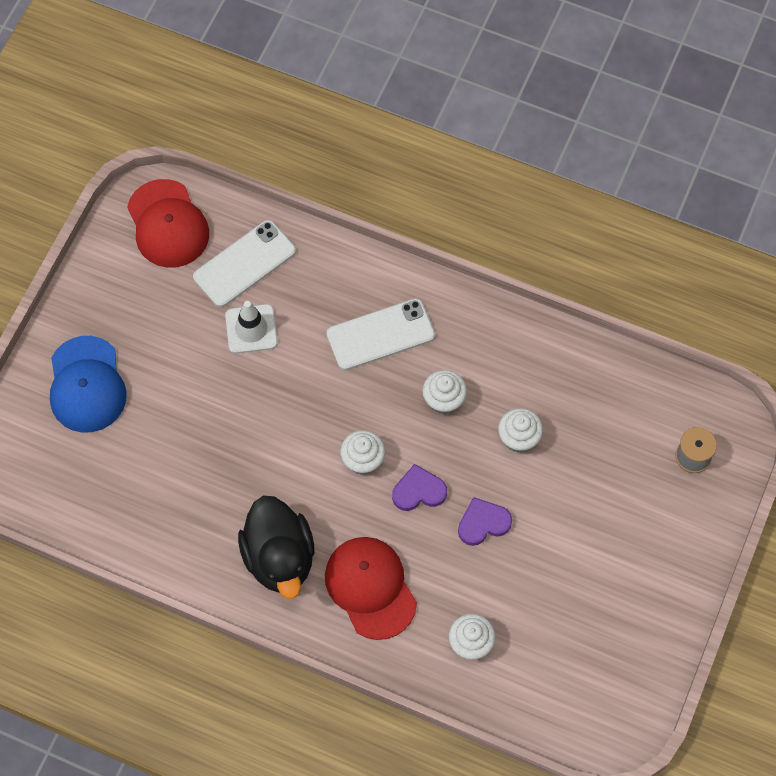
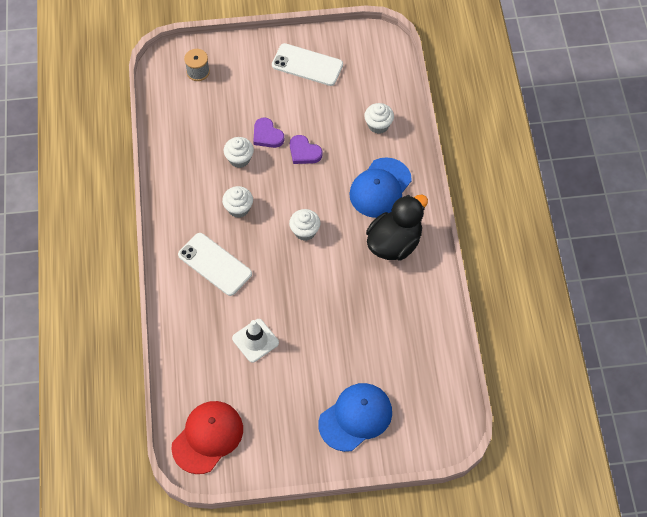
camera: 120 degrees left, 5 degrees down
(244, 264) = (210, 371): white phone -> white phone (307, 65)
(370, 588) = (380, 188): red cap -> blue cap
(418, 491) = (305, 193): purple heart -> purple heart (267, 135)

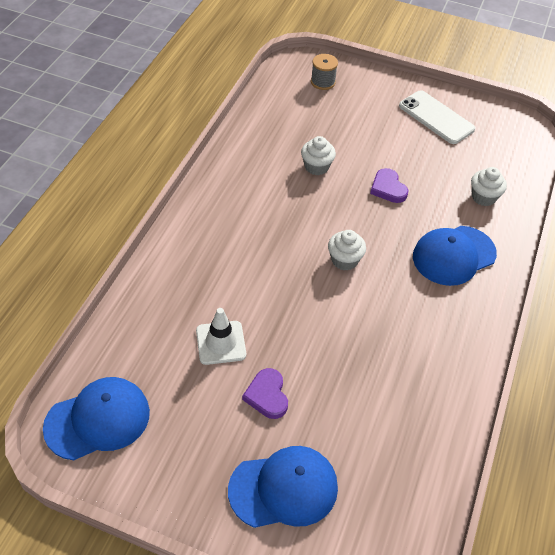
camera: 25 degrees right, 10 degrees down
(208, 437) = (98, 420): red cap -> blue cap
(215, 264) = (228, 248): white phone -> none
(238, 208) = (287, 209): white cupcake -> none
(267, 135) = (358, 158): purple heart -> purple heart (267, 395)
(394, 243) = (440, 317): black duck -> none

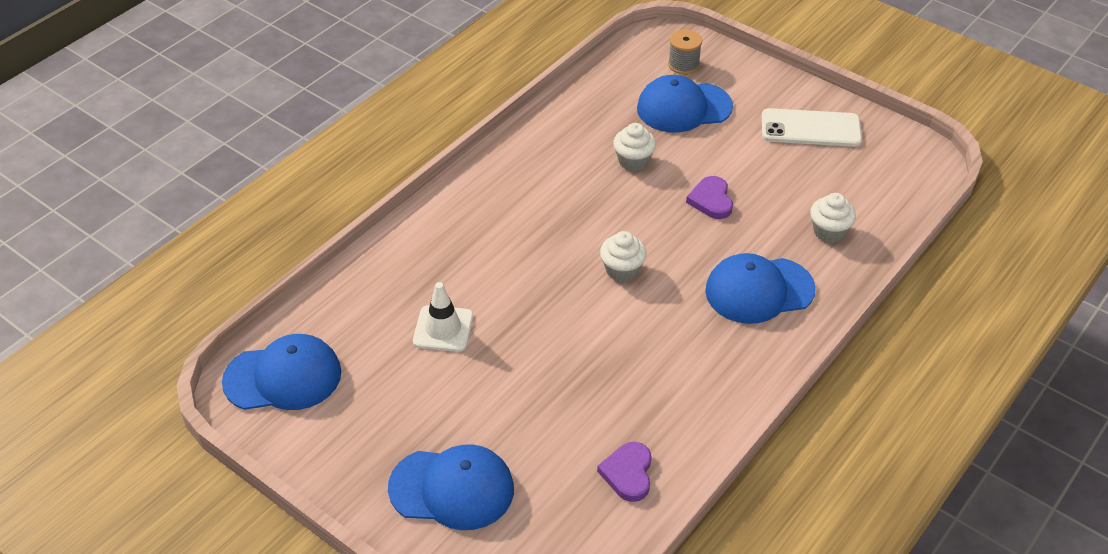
camera: 20 degrees right, 5 degrees down
(267, 395) = (472, 393): purple heart -> purple heart (628, 473)
(337, 116) = (683, 107): none -> blue cap
(436, 117) = (810, 128): white phone -> white phone turned 60 degrees counterclockwise

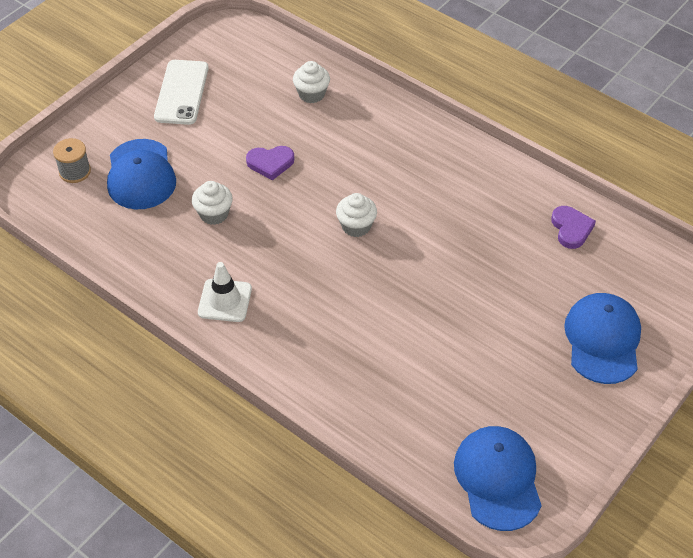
camera: 90 degrees left, 5 degrees up
(443, 329) = (430, 354): white traffic cone -> white traffic cone (225, 300)
(628, 473) = (571, 229): purple heart -> purple heart turned 105 degrees counterclockwise
(759, 290) = (378, 141): blue cap -> none

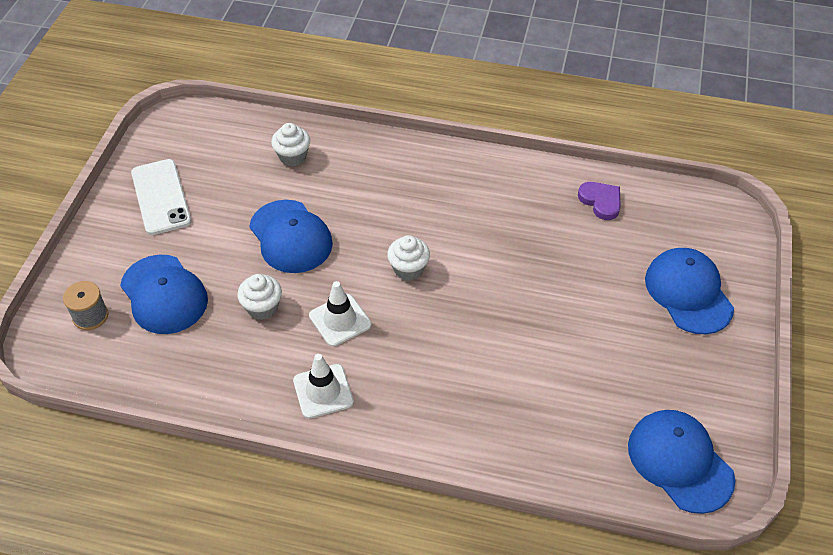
camera: 25 degrees left, 0 degrees up
(270, 163) = (290, 237): purple heart -> blue cap
(272, 248) = (340, 320): none -> white traffic cone

